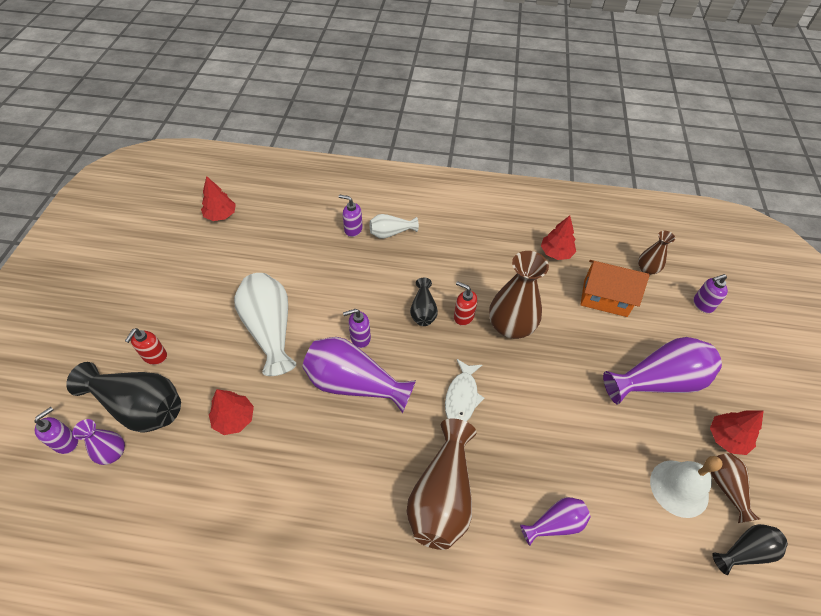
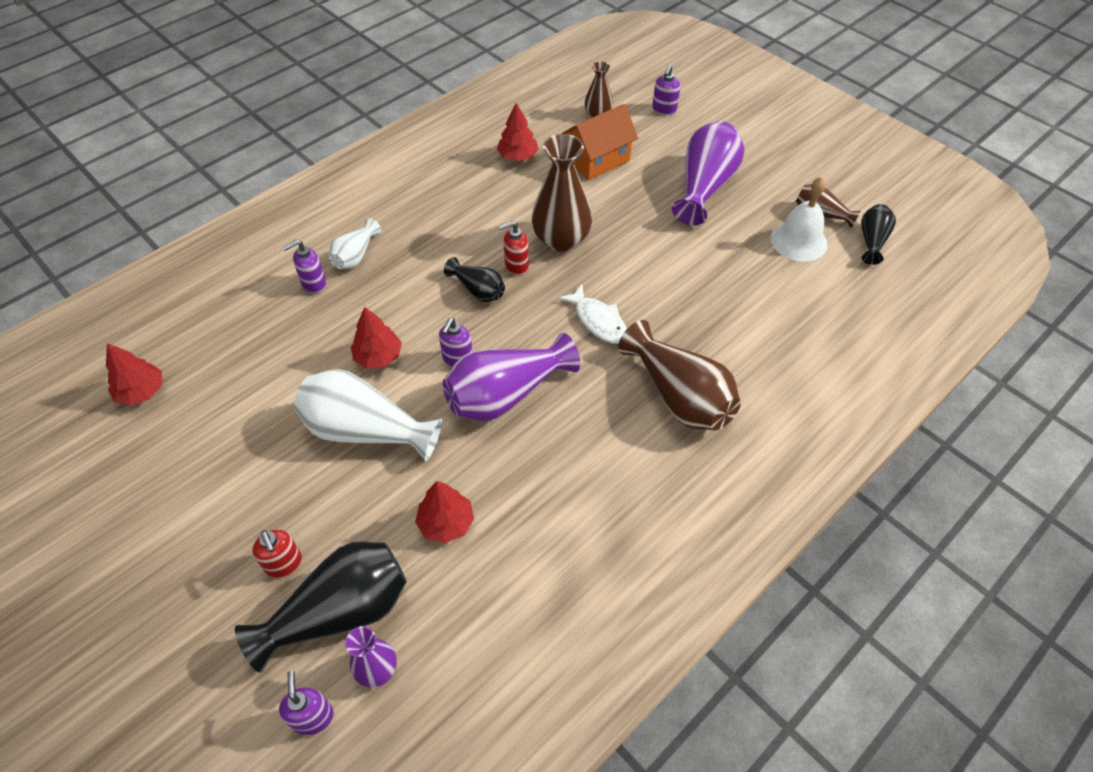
camera: 50 degrees left, 0 degrees up
(555, 524) = (765, 336): purple vase -> none
(726, 438) = (784, 185): red tree -> red tree (378, 356)

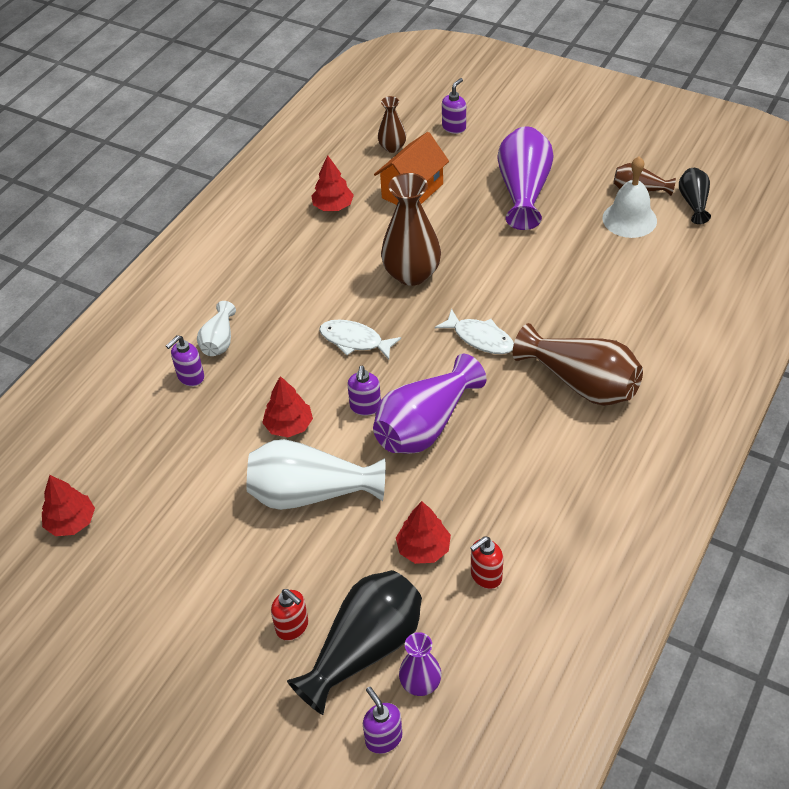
camera: 15 degrees left, 5 degrees down
(478, 290) = (355, 341): black vase -> white fish
(516, 265) = (380, 308): red soap dispenser -> red soap dispenser (485, 576)
(664, 109) = (454, 127): purple soap dispenser -> purple soap dispenser turned 150 degrees counterclockwise

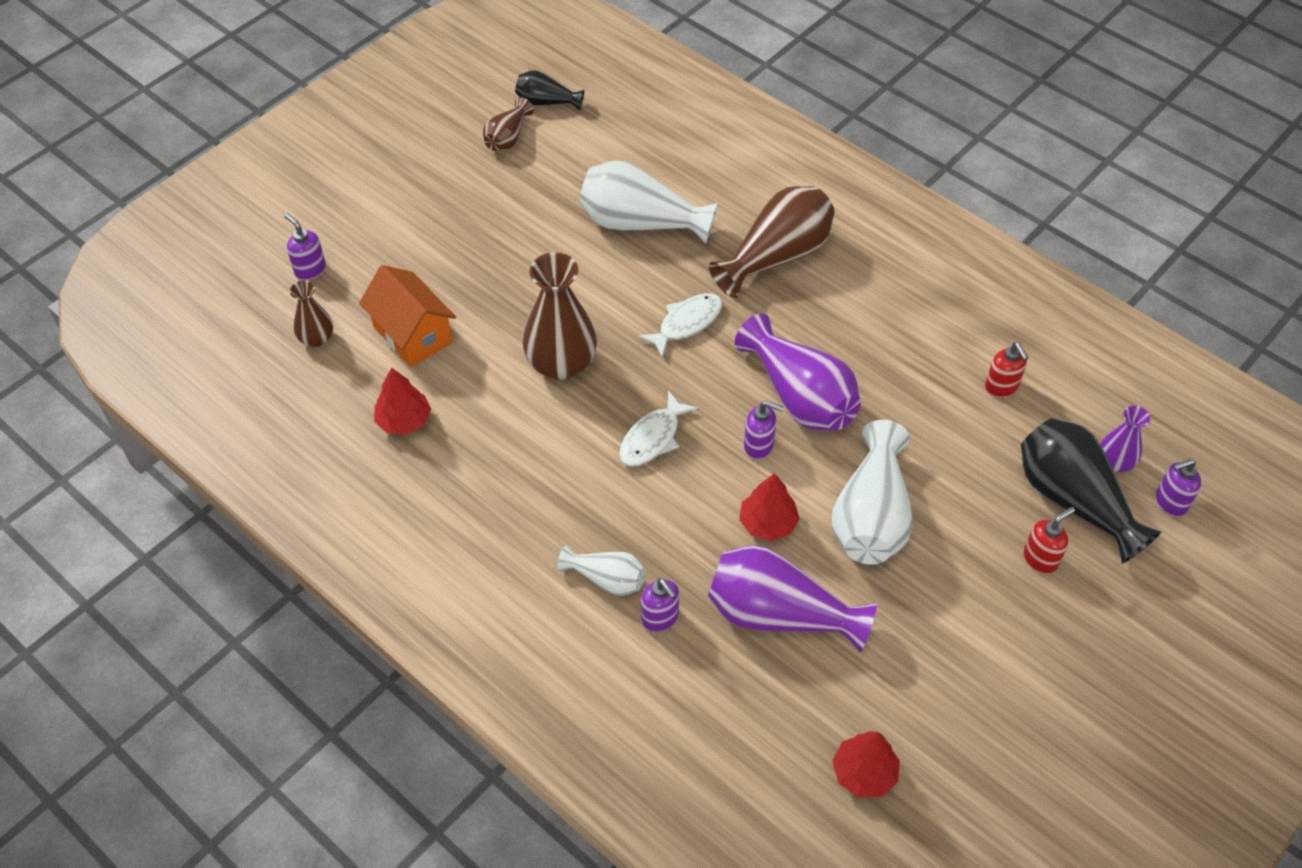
camera: 80 degrees left, 5 degrees up
(423, 548) = (961, 430): red tree -> none
(523, 191) = (462, 232): purple vase -> purple vase (779, 615)
(580, 288) = (640, 223): none -> white vase
(629, 219) = (550, 157): white bell -> none

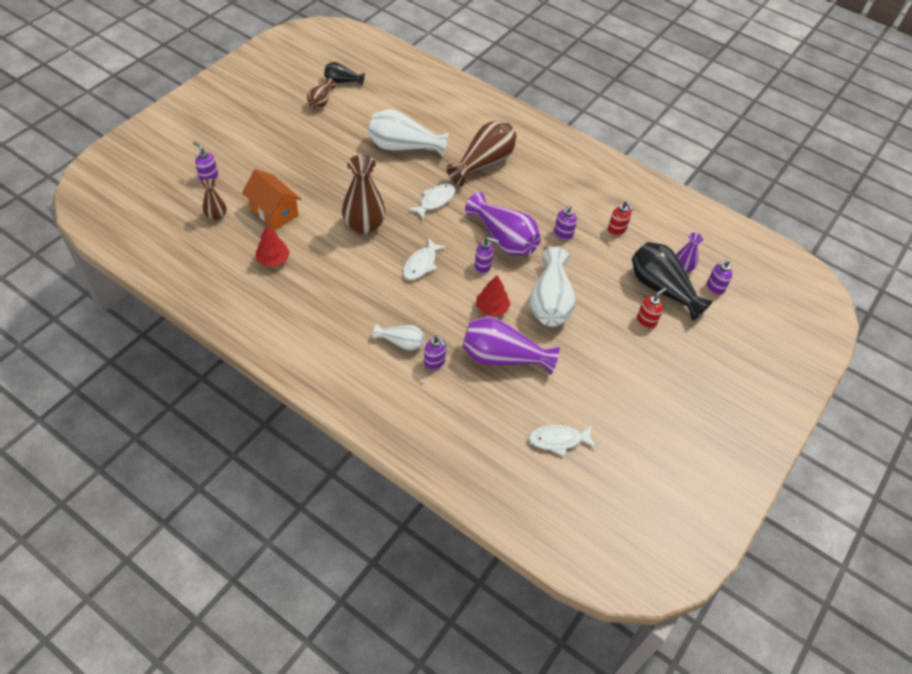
camera: 10 degrees left, 0 degrees up
(864, 773) = (558, 440): red tree -> white fish
(904, 391) = (563, 234): none -> purple soap dispenser

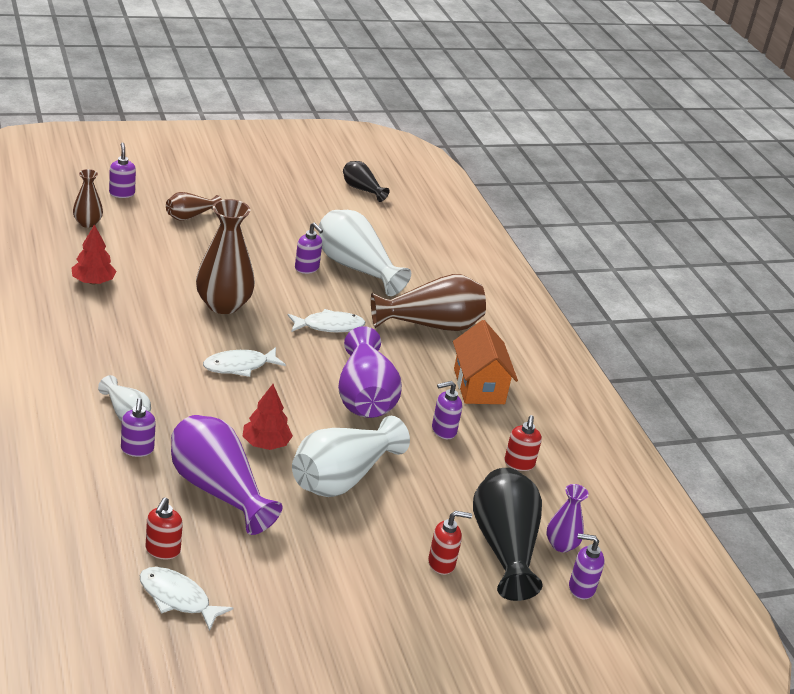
camera: 35 degrees right, 20 degrees down
(274, 211) = (147, 248): orange house -> orange house (479, 386)
(321, 101) = (316, 193): brown vase -> brown vase (190, 216)
(483, 266) = (306, 405): purple soap dispenser -> purple soap dispenser (307, 268)
(519, 417) = (162, 550): none -> red soap dispenser

